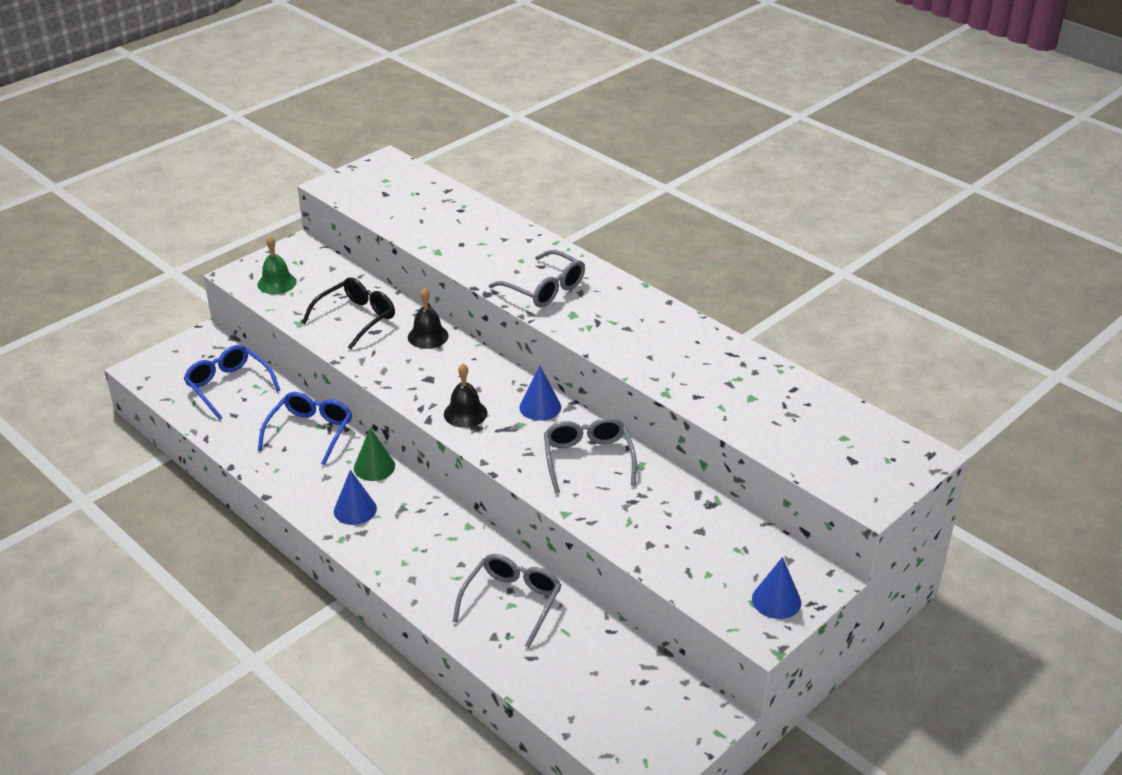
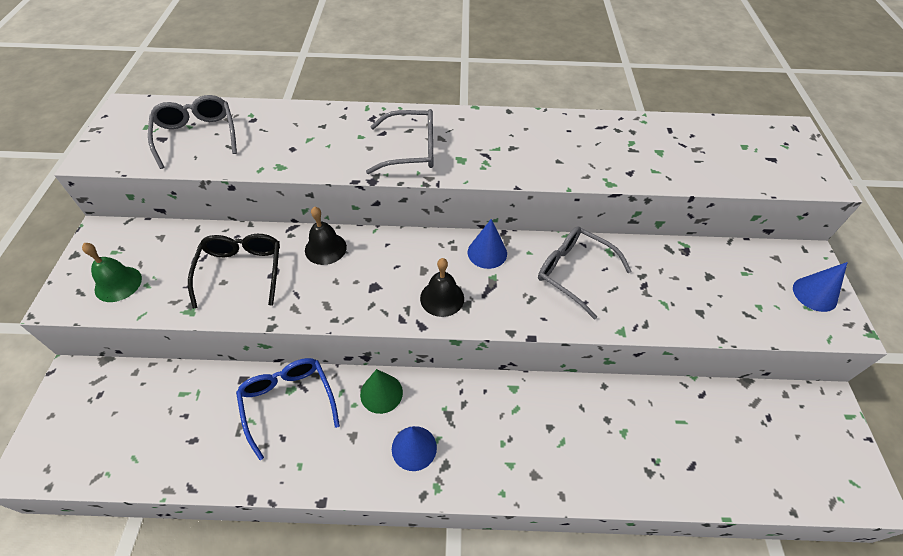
camera: 45 degrees left, 15 degrees up
(228, 386) = (154, 414): blue glasses -> none
(512, 602) = (621, 429): grey glasses -> grey glasses (197, 136)

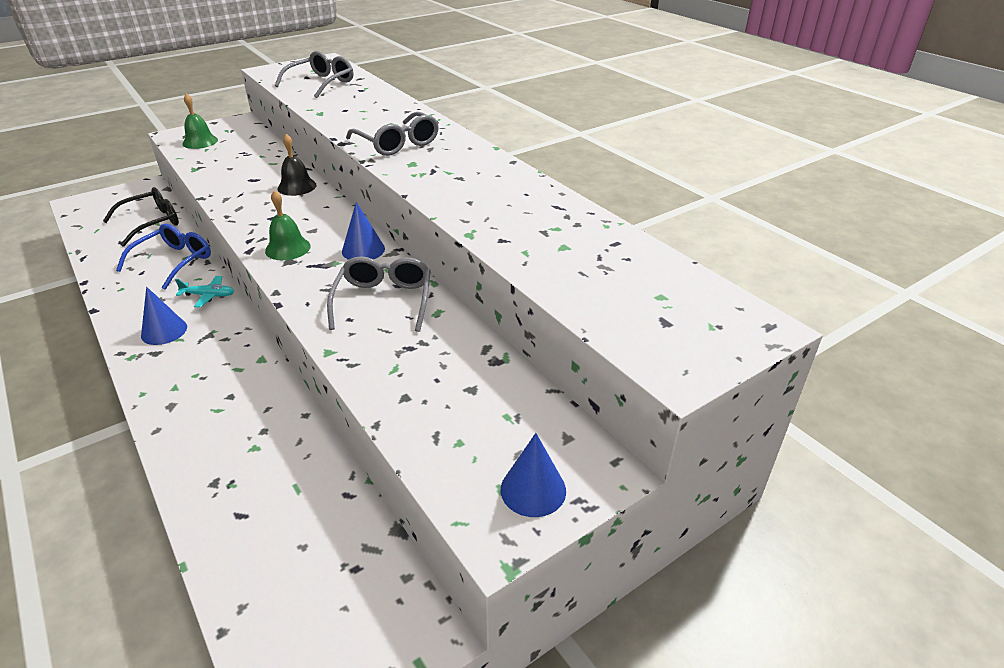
camera: 55 degrees right, 15 degrees down
(241, 271) = (245, 169): black glasses -> black glasses (152, 223)
(381, 393) = (209, 295): green cone -> turquoise plane
(442, 298) = (288, 248): black bell -> green bell

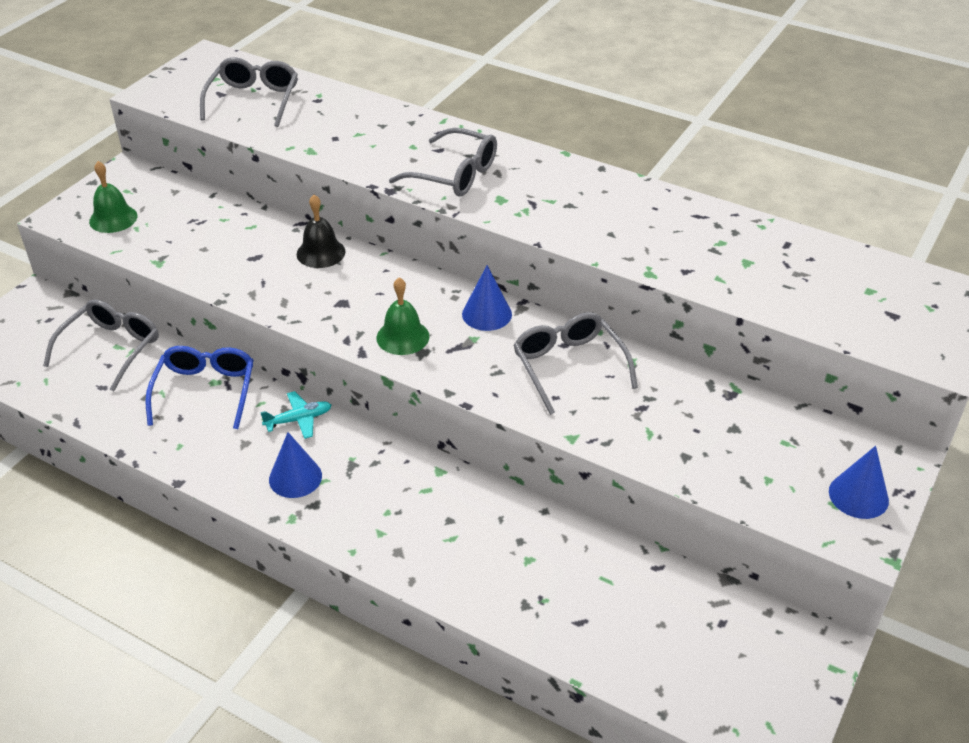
camera: 25 degrees left, 5 degrees up
(152, 223) = (111, 348): black glasses -> grey glasses

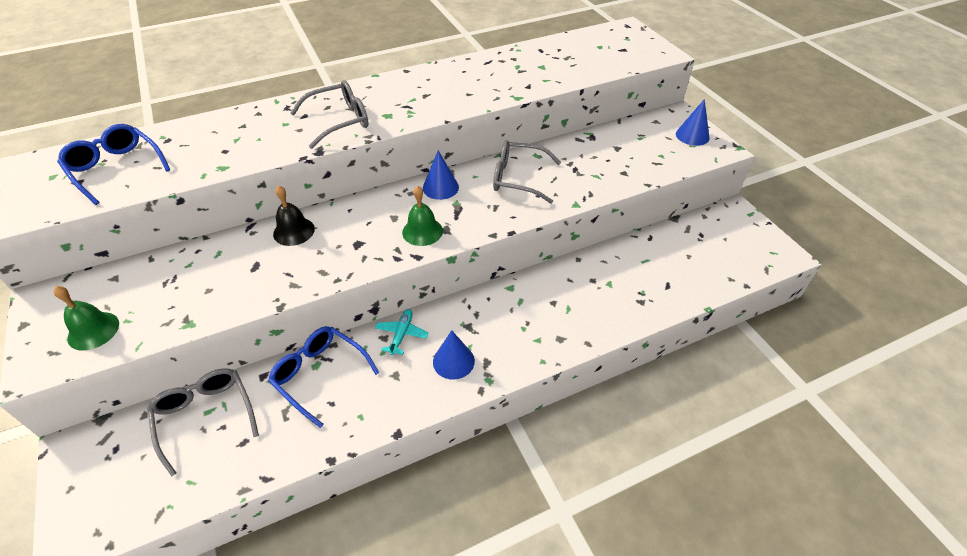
camera: 55 degrees left, 5 degrees up
(253, 100) = (116, 168): grey glasses -> blue glasses

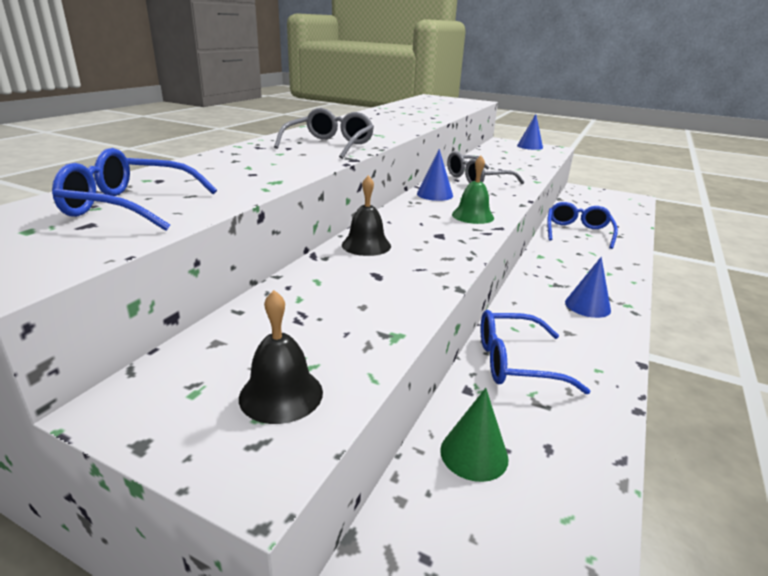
camera: 40 degrees left, 20 degrees down
(93, 330) = (281, 394): green bell -> black bell
(205, 416) = (474, 454): grey glasses -> green cone
(401, 334) = (524, 308): turquoise plane -> none
(603, 275) = (577, 232): none -> blue glasses

